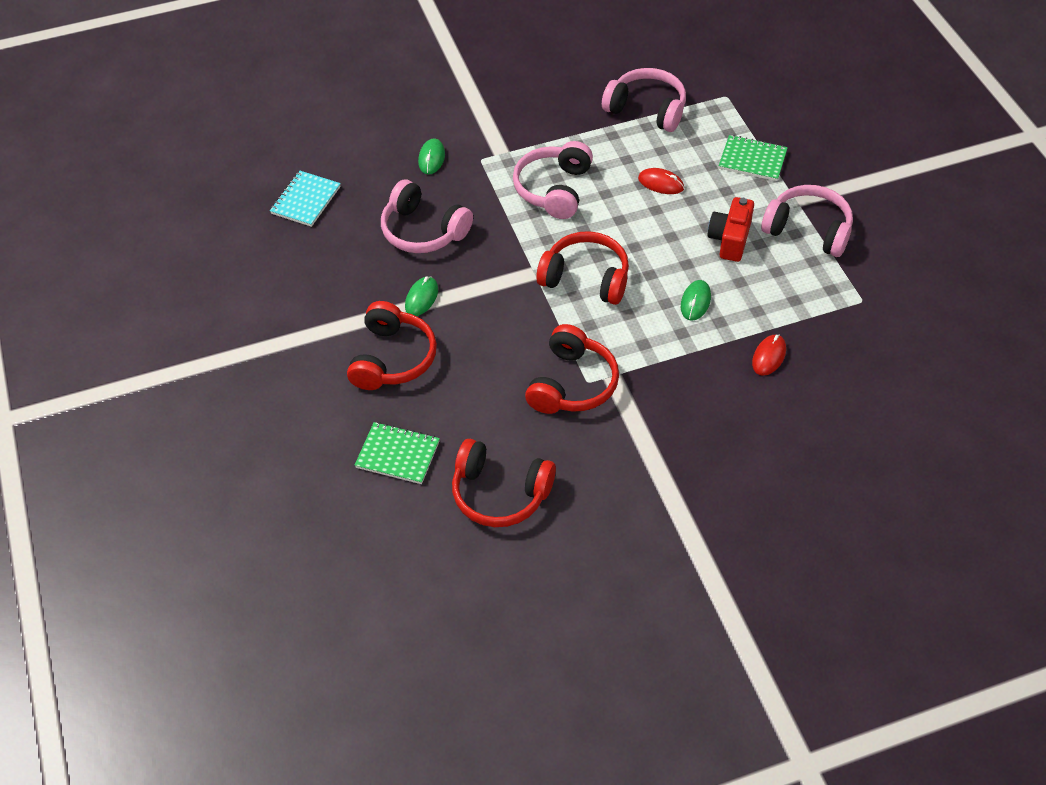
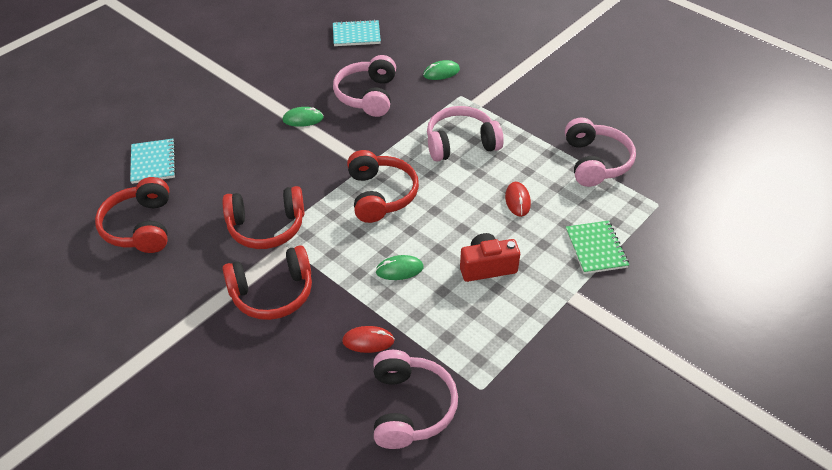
camera: 60 degrees right, 5 degrees down
(392, 358) = (238, 127): red headphones -> red headphones (272, 293)
(398, 454) = (153, 162): green notebook -> turquoise notebook
(808, 230) = (541, 317): pink headphones -> pink headphones (410, 407)

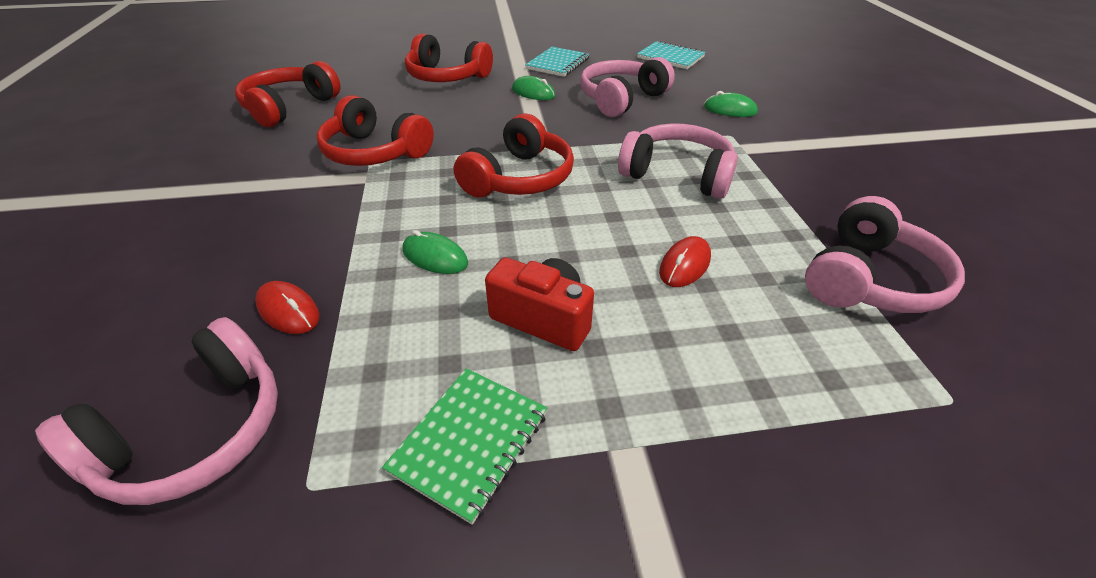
camera: 40 degrees right, 5 degrees down
(153, 162) = (371, 74): turquoise notebook -> turquoise notebook (558, 64)
(272, 293) = (289, 206): red headphones -> red headphones (447, 77)
(596, 248) = (751, 399): green notebook -> green notebook (470, 442)

